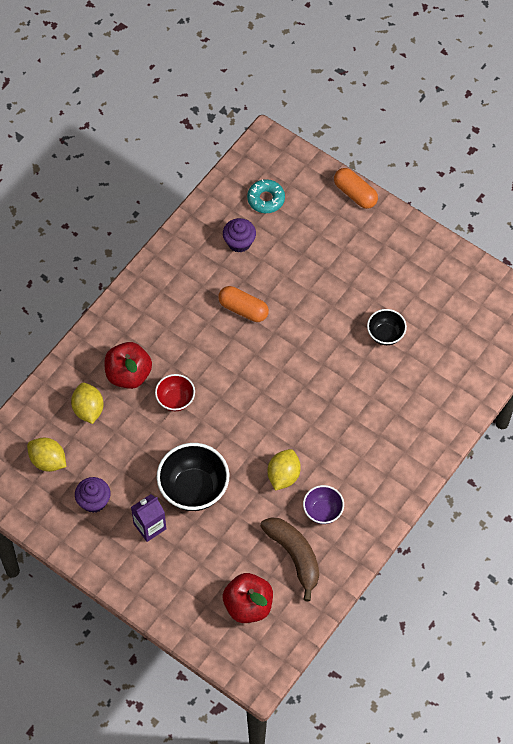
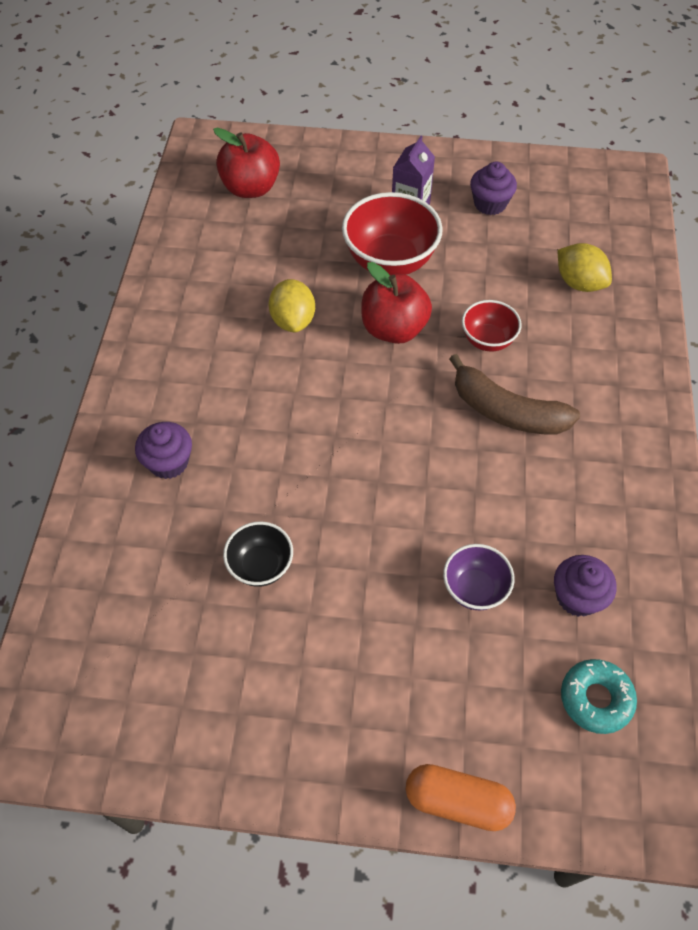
camera: 150 degrees right, 5 degrees down
(48, 461) = (573, 216): yellow lemon -> none
(128, 374) = (568, 341): red apple -> red apple (394, 329)
(194, 489) = (390, 261): black bowl -> red bowl
(243, 309) = (492, 496): orange capsule -> none
(294, 556) = (227, 250): brown banana -> brown banana (506, 411)
(323, 511) = (220, 305): purple bowl -> purple bowl (474, 589)
(406, 417) = (168, 462): none -> purple cupcake

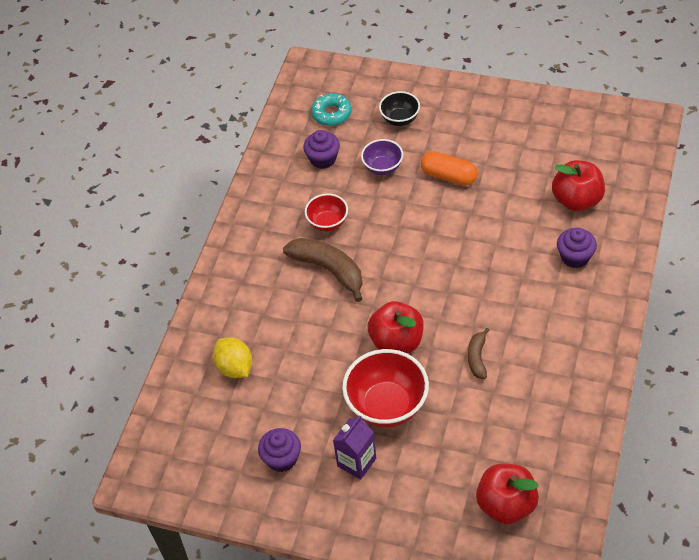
camera: 165 degrees left, 5 degrees down
(161, 557) = (577, 200): none -> red apple
(261, 566) = (513, 190): black bowl -> black bowl (400, 119)
(293, 320) = (477, 358): yellow lemon -> brown banana
(457, 801) = (417, 81): orange capsule -> orange capsule (449, 176)
(487, 340) = (326, 325): red bowl -> red bowl (328, 223)

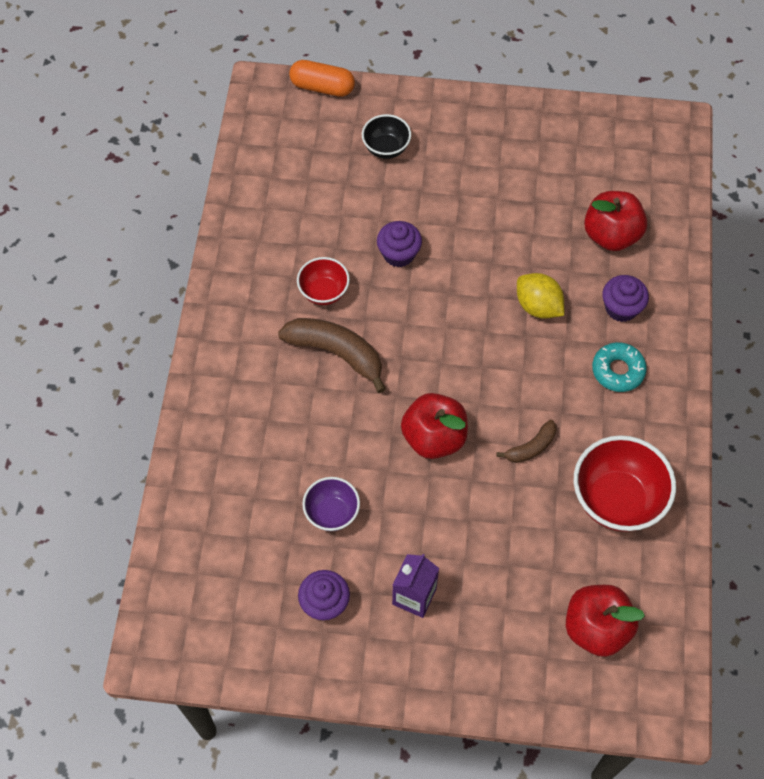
camera: 15 degrees left, 10 degrees up
(235, 367) = (246, 492): yellow lemon -> yellow lemon (538, 306)
(323, 159) = (303, 208): purple cupcake -> purple cupcake (399, 254)
(331, 114) = (302, 148): turquoise donut -> turquoise donut (618, 370)
(383, 168) = (377, 214): purple bowl -> purple bowl (332, 513)
(387, 406) = (437, 520): red bowl -> red bowl (617, 499)
(449, 176) = (457, 218): orange capsule -> orange capsule (322, 87)
(477, 358) = (531, 447): brown banana -> brown banana turned 120 degrees counterclockwise

